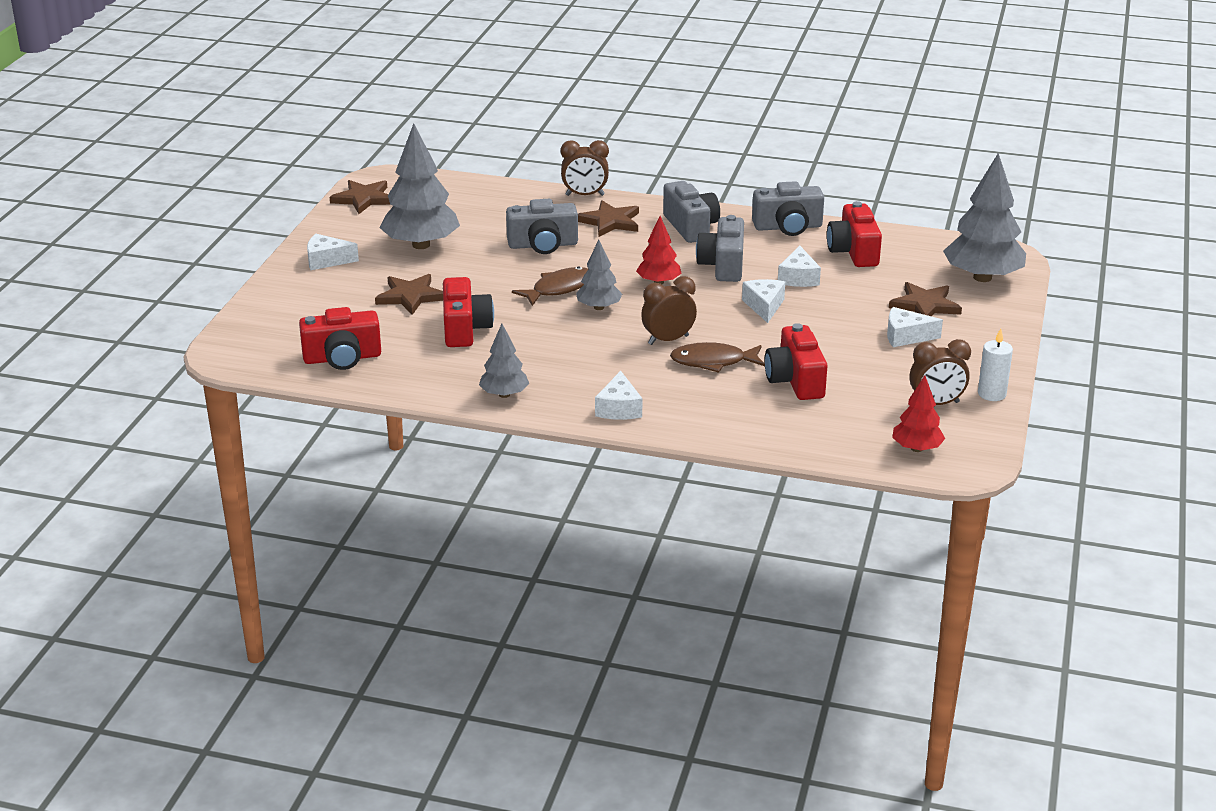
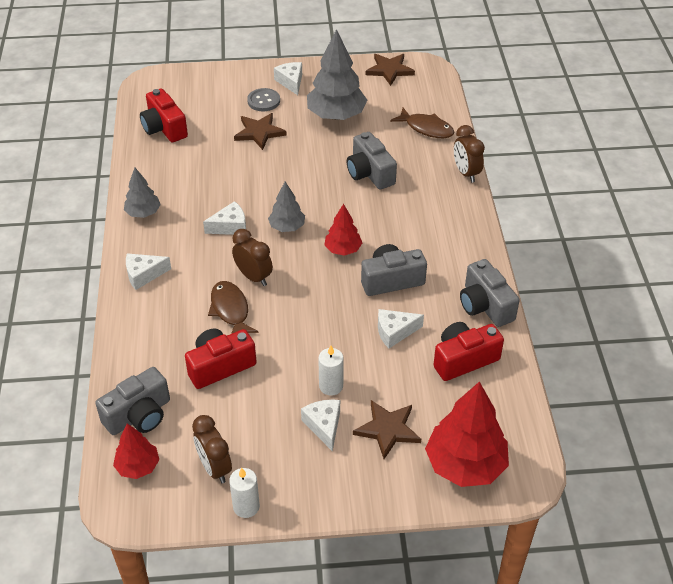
camera: 70 degrees right, 15 degrees up
(349, 284) = (263, 101): none -> grey button
(465, 329) = (225, 170): red camera -> none
(559, 289) = (305, 199): brown fish -> brown fish (426, 128)
(610, 222) = (429, 198): brown star -> none
(691, 227) = (448, 245): grey camera -> grey camera (139, 415)
(764, 306) = (334, 321): white cheese -> white cheese (230, 226)
(855, 324) = (331, 386): none -> white candle
(982, 277) = (465, 465): grey tree -> red tree

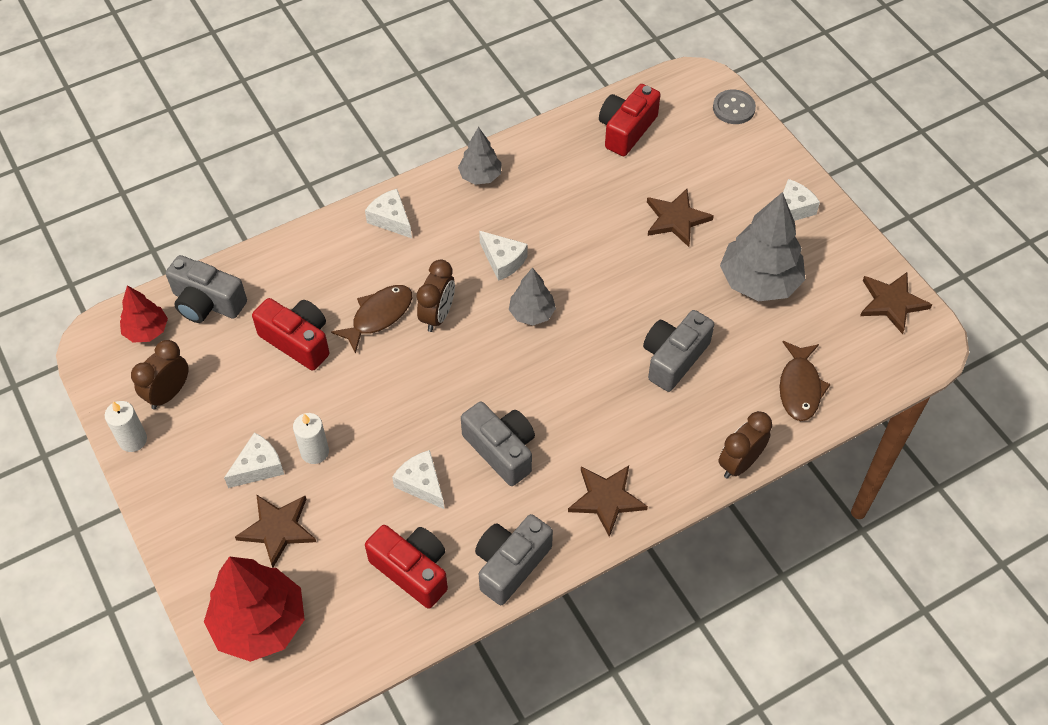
camera: 65 degrees right, 10 degrees up
(263, 101) = (736, 199): grey button -> grey button (733, 108)
(343, 249) = (525, 382): red tree -> none
(459, 241) = (606, 499): none -> brown star

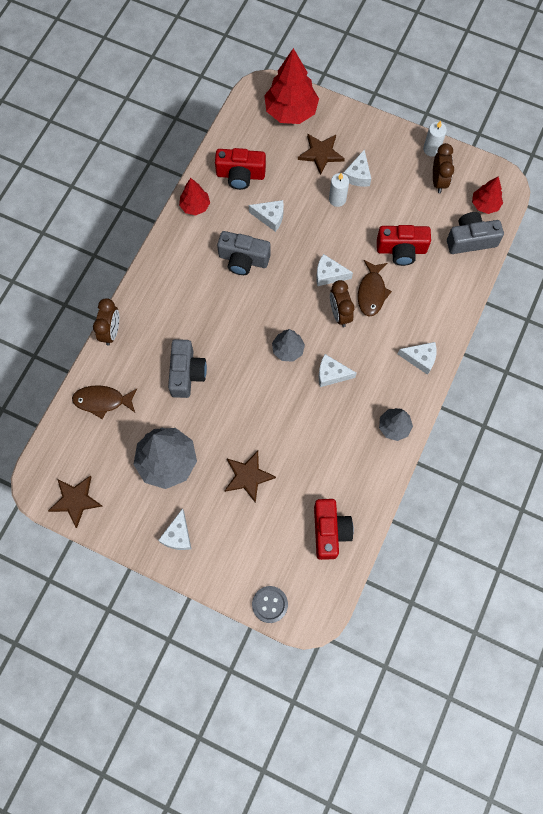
camera: 145 degrees right, 15 degrees up
(410, 366) = (329, 274): none -> white cheese
(510, 565) = (195, 206): grey camera -> red tree
(606, 499) = (170, 268): brown star -> none
(800, 387) = (102, 401): brown fish -> brown fish turned 60 degrees counterclockwise

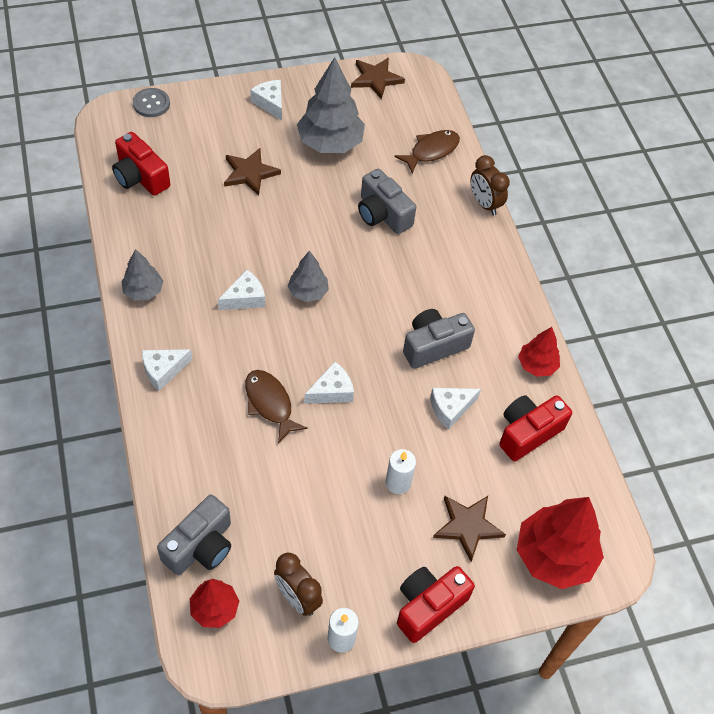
camera: 135 degrees right, 15 degrees down
(339, 314) = (286, 359): brown clock -> none
(358, 175) = (401, 531): white cheese -> none
(401, 250) = (275, 474): red camera -> red camera (428, 606)

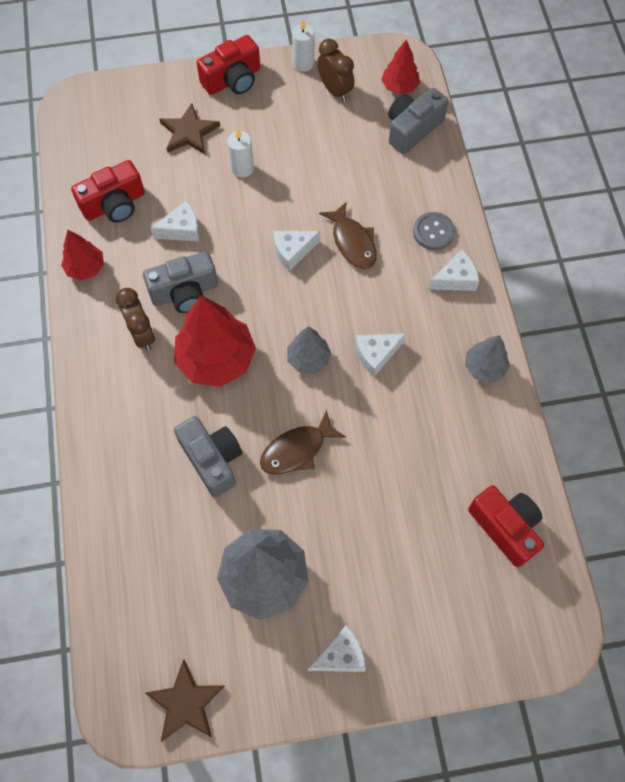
camera: 170 degrees left, 10 degrees up
(151, 104) = (505, 659): grey button -> grey button (433, 232)
(250, 173) = (370, 529): brown star -> none
(270, 103) = (341, 655): white cheese -> white cheese turned 90 degrees counterclockwise
(431, 151) = (133, 559): brown fish -> brown fish (297, 450)
(484, 204) = (85, 470): brown clock -> brown clock (142, 334)
(554, 556) = (123, 107): red tree -> red tree (216, 359)

